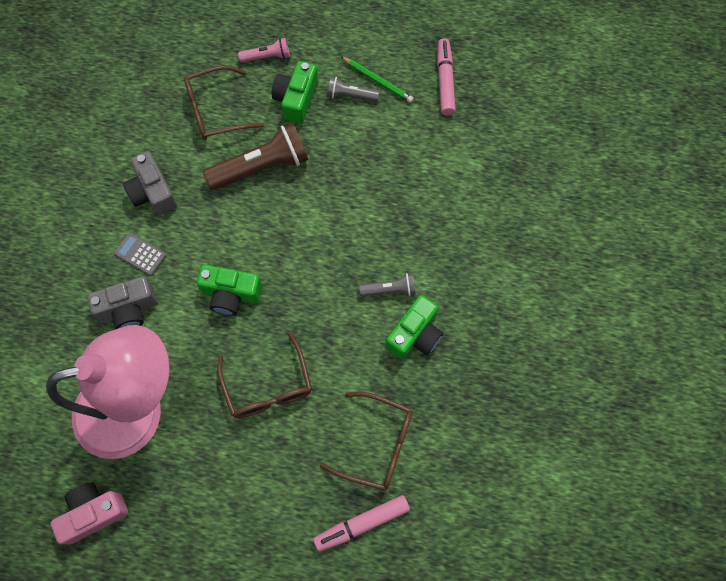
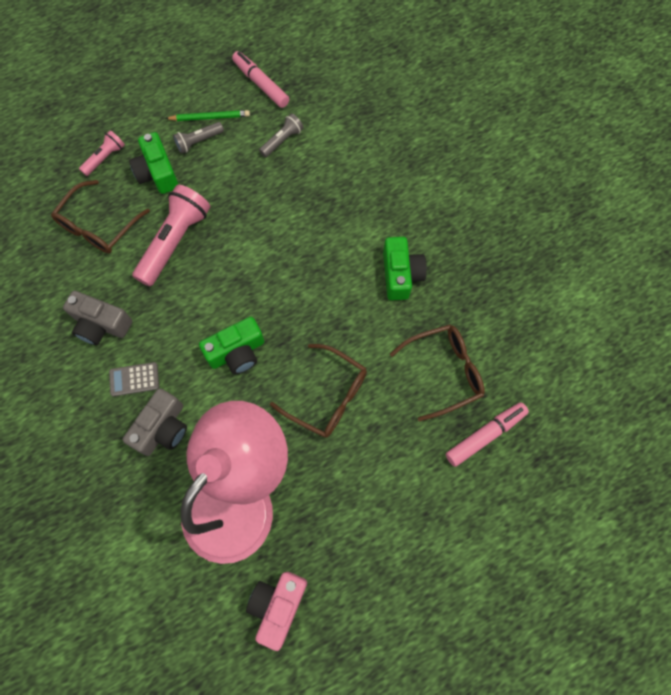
camera: 40 degrees left, 0 degrees up
(261, 167) = (175, 242): brown flashlight -> pink flashlight
(362, 523) = (484, 435): pink marker -> pink marker turned 150 degrees counterclockwise
(389, 290) = (354, 258): grey flashlight -> grey flashlight (282, 141)

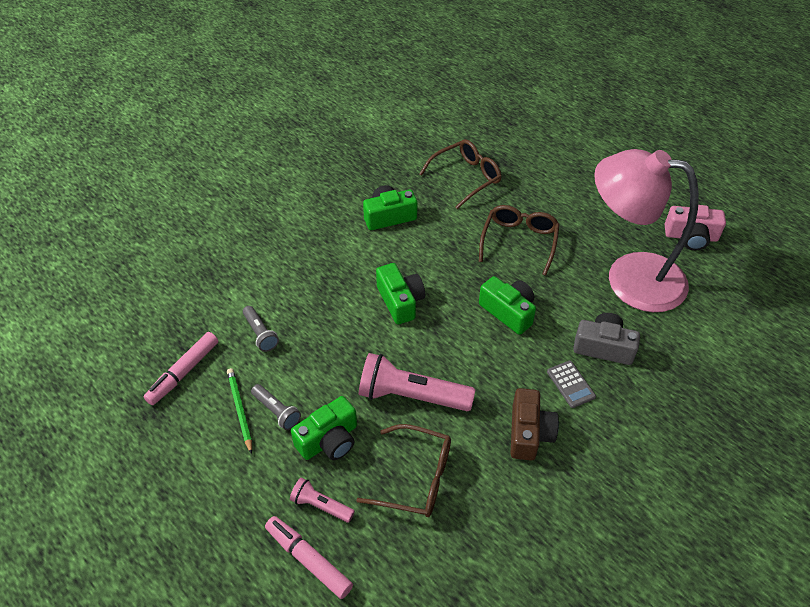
camera: 105 degrees left, 20 degrees down
(101, 324) = (529, 433): grey camera -> brown camera
(282, 141) = (260, 334): grey flashlight -> grey flashlight turned 150 degrees counterclockwise
(282, 258) = (400, 301): none -> green camera
(444, 372) = (466, 177): brown glasses -> brown glasses turned 90 degrees clockwise
(484, 435) = (506, 150): pink marker -> pink marker (309, 560)

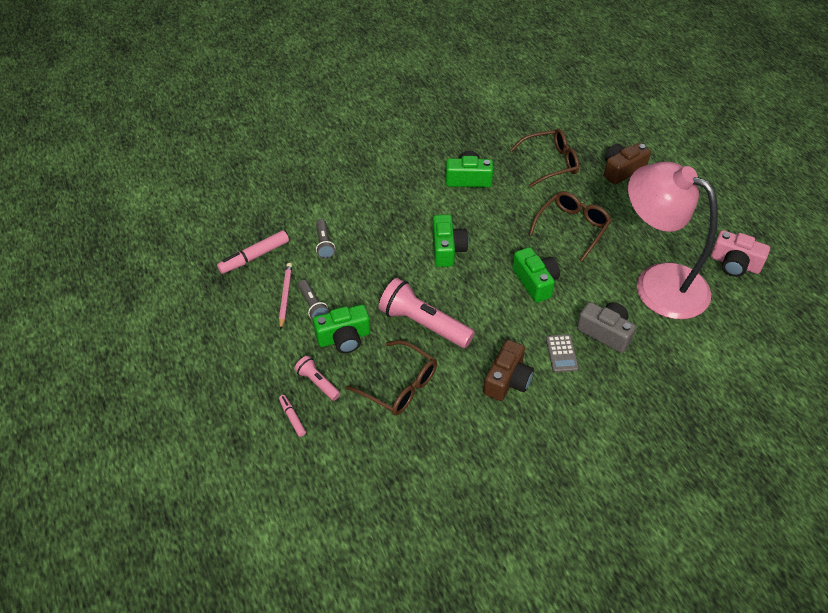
camera: 20 degrees right, 0 degrees up
(240, 410) = (285, 296): green pencil -> pink pencil
(309, 560) = (292, 418): pink marker -> pink marker, size x0.57
(540, 167) = (622, 170): none -> brown camera

